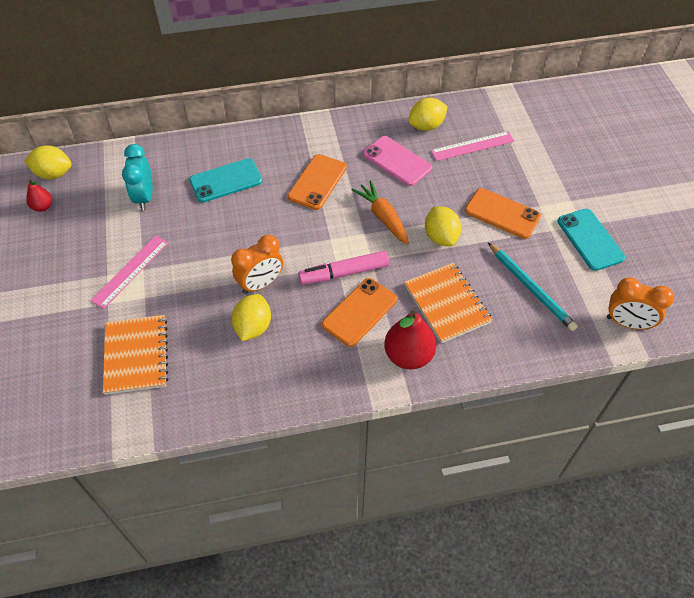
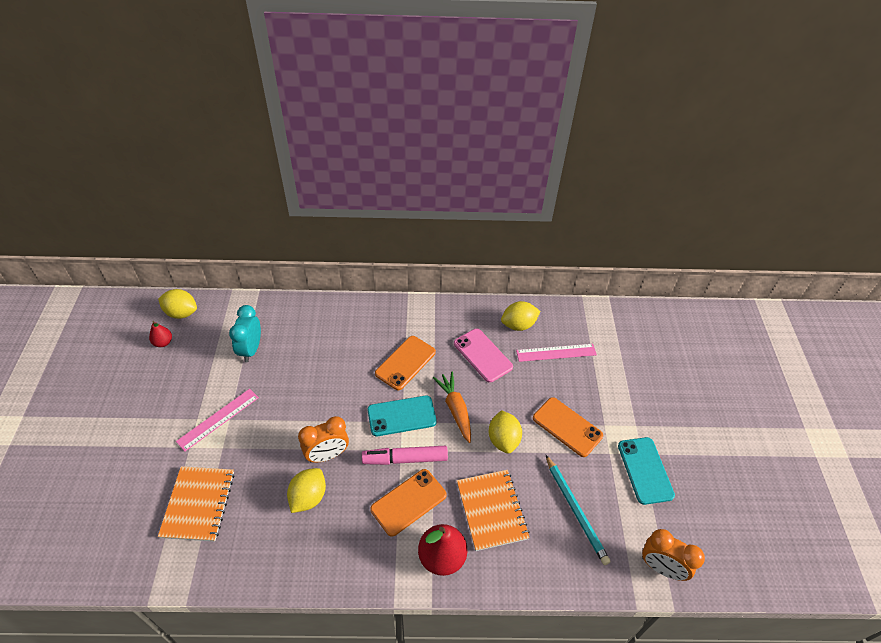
camera: 10 degrees right, 5 degrees down
(226, 181) = (325, 347): turquoise phone -> turquoise phone (402, 416)

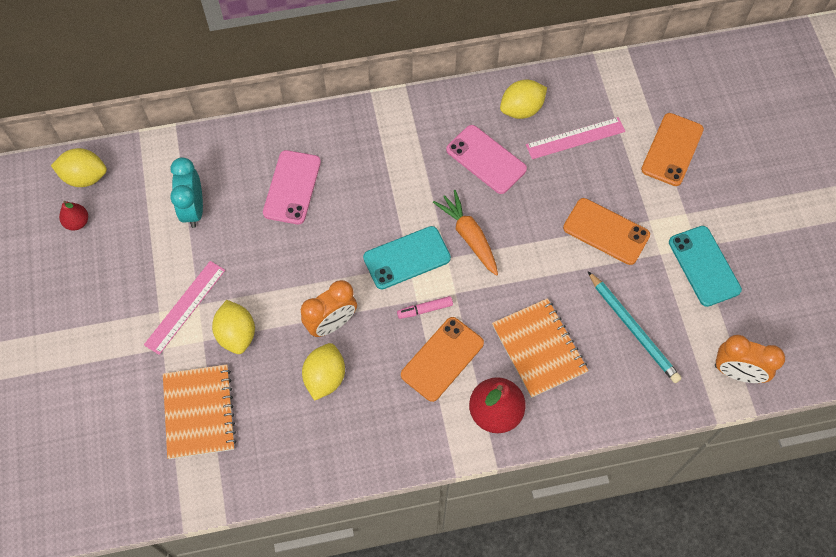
camera: 10 degrees left, 15 degrees up
(329, 348) = (292, 187): none -> pink phone
(405, 363) = (393, 188): orange phone -> orange phone (672, 149)
(405, 459) = (425, 309): pink marker -> pink marker, size x0.55
(503, 440) = (534, 262): yellow lemon -> yellow lemon (237, 334)

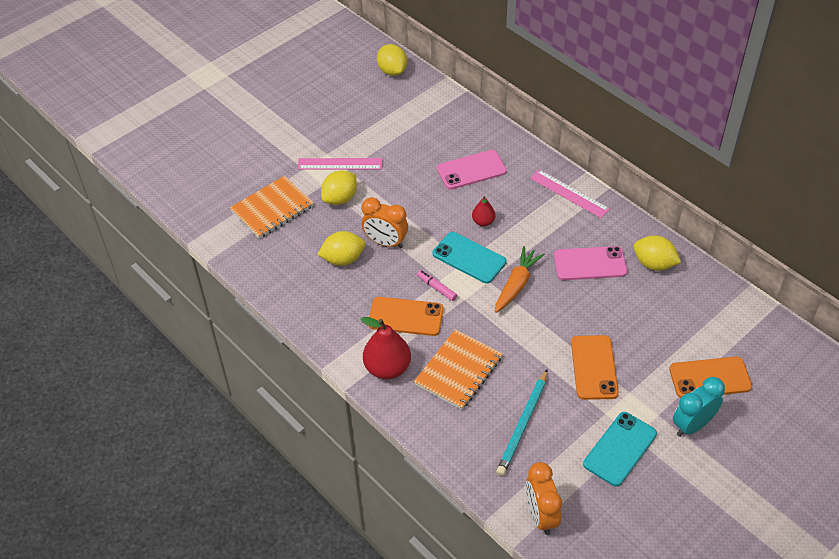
camera: 60 degrees right, 15 degrees down
(77, 222) = (358, 84): red pear -> red pear (483, 222)
(193, 209) = (412, 131): turquoise clock -> turquoise clock (692, 425)
(486, 159) = (590, 263): pink phone -> pink phone turned 75 degrees clockwise
(575, 138) = (660, 309): pink ruler -> pink ruler (569, 193)

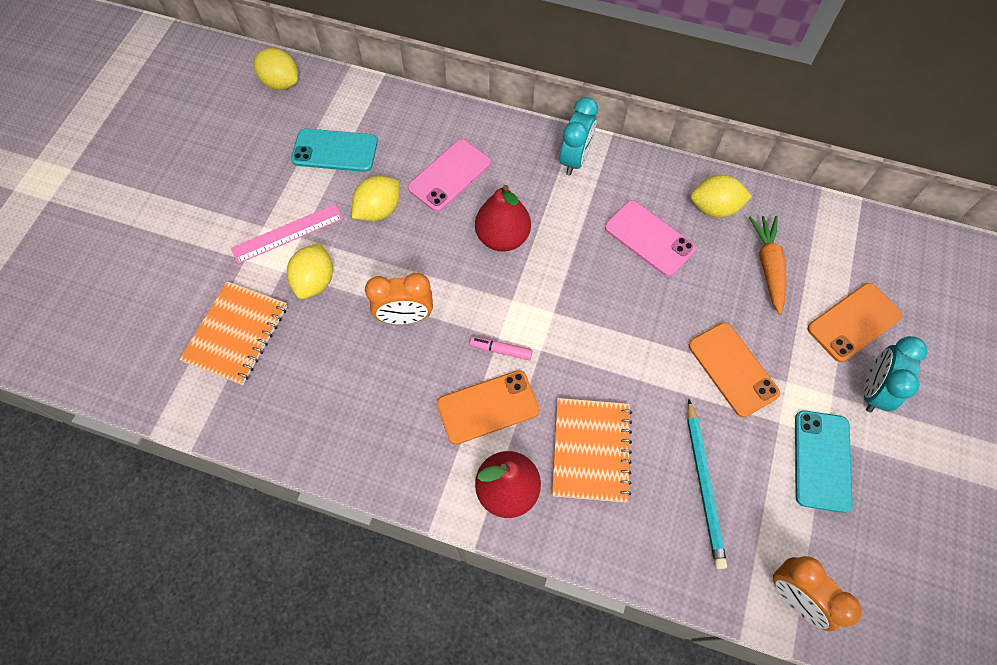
camera: 30 degrees left, 15 degrees up
(343, 259) = (366, 364): yellow lemon -> yellow lemon (378, 210)
(469, 258) = (514, 292): turquoise phone -> turquoise phone (335, 151)
(483, 222) = (502, 237): red pear -> red pear, size x1.84
(516, 285) = (588, 303): orange carrot -> orange carrot (768, 267)
(569, 193) = (575, 159): pink ruler -> turquoise clock
(590, 263) = (649, 238): pink phone -> pink phone turned 75 degrees clockwise

